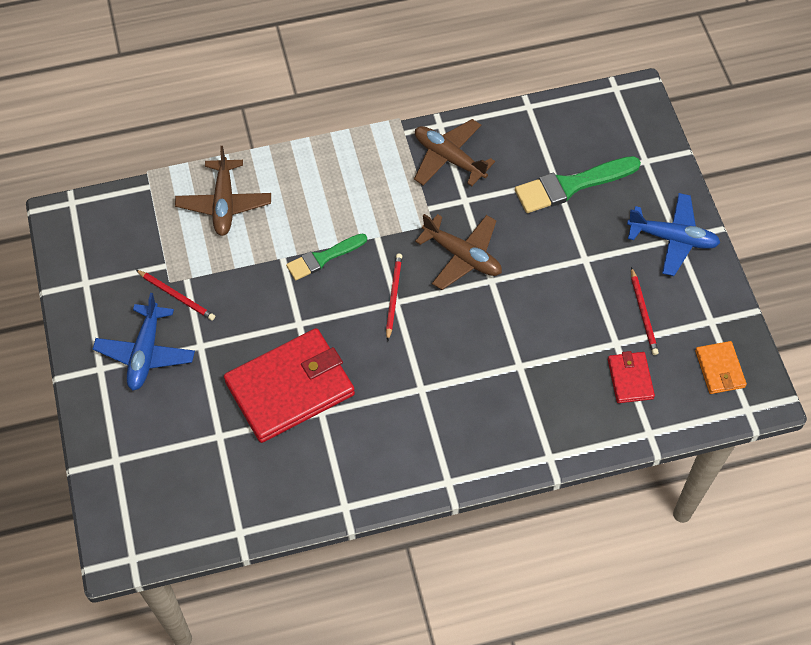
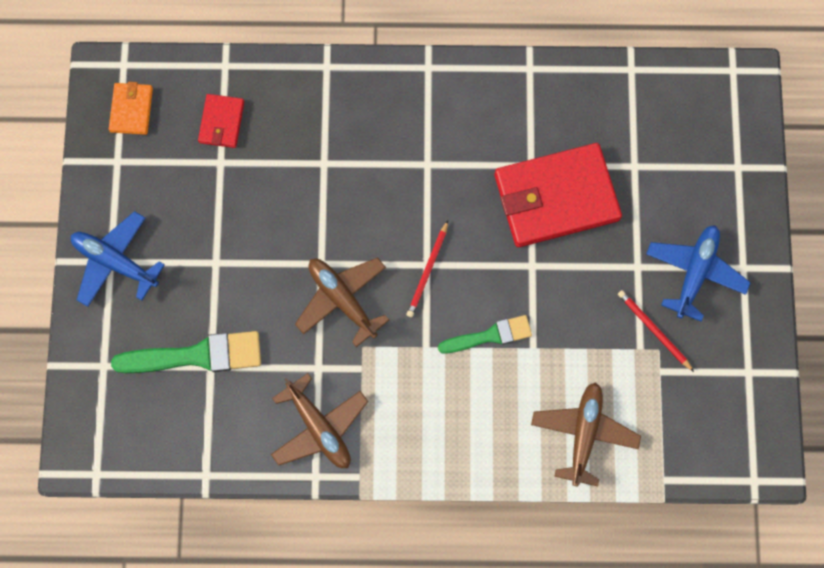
camera: 165 degrees left, 15 degrees up
(643, 313) = (181, 187): red pencil -> none

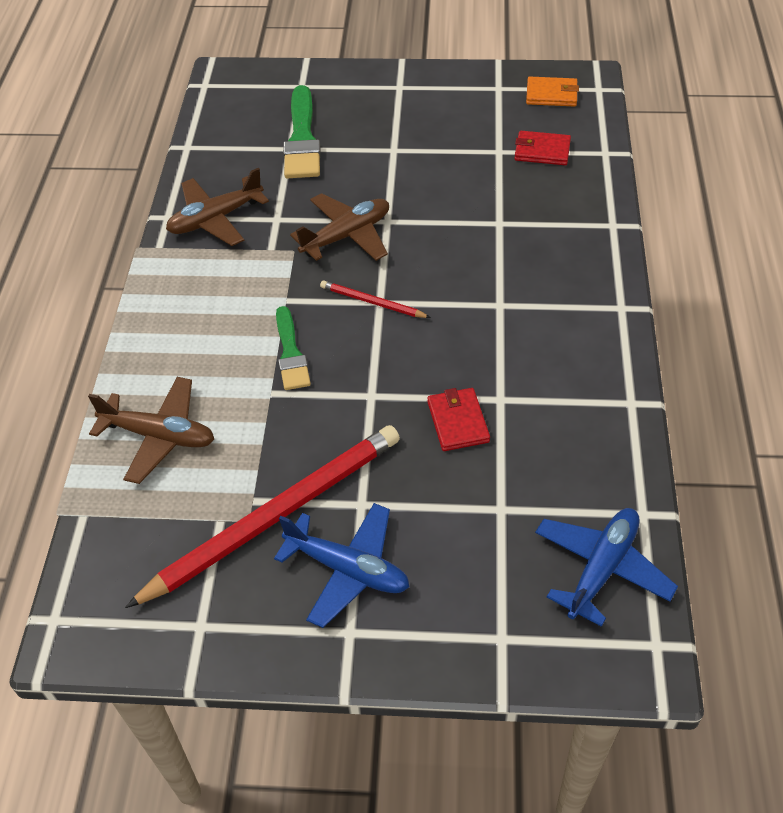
camera: 95 degrees right, 25 degrees down
(115, 262) = (398, 89): blue plane -> blue plane (601, 568)
(556, 197) = (458, 421): red wallet -> red wallet, size x0.47
(654, 330) = (274, 516): red pencil -> red pencil, size x2.28

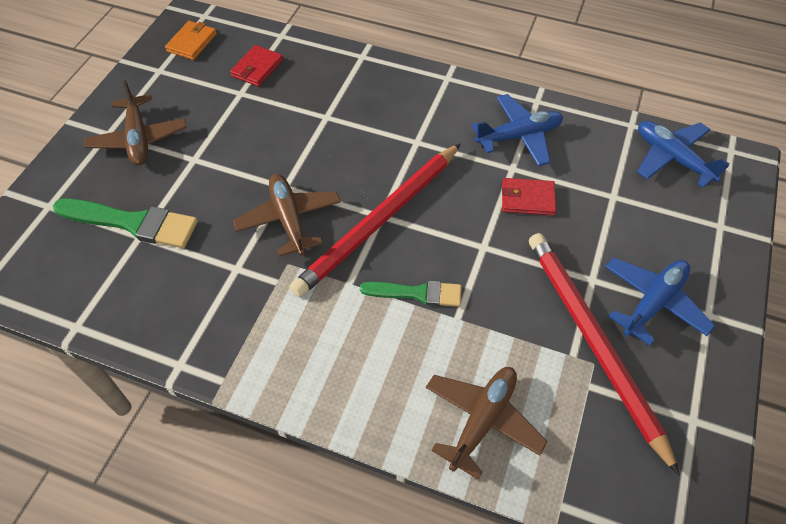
camera: 75 degrees left, 5 degrees up
(215, 219) = (208, 320): brown plane -> brown plane (138, 138)
(372, 302) = (380, 220): red pencil -> red pencil, size x2.28
(556, 395) = (519, 136): none -> blue plane

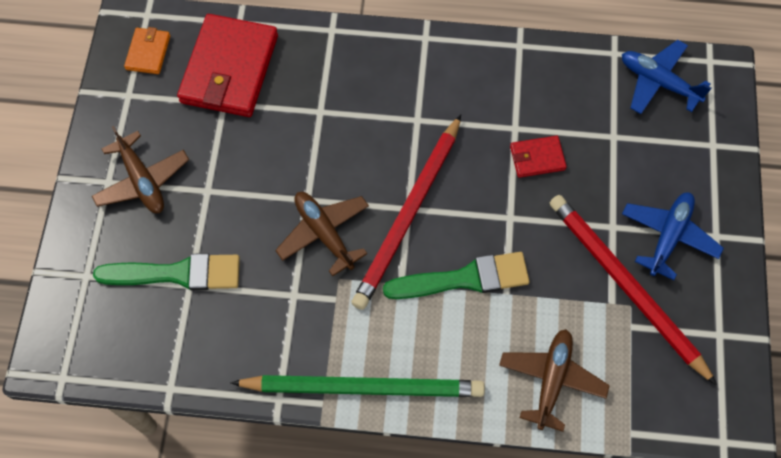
camera: 15 degrees left, 10 degrees up
(257, 68) = (229, 69): red wallet -> red wallet, size x2.11
(271, 375) = (362, 387): none -> green pencil
(417, 293) = (464, 279): green brush -> green brush, size x1.57
(519, 136) = (512, 91): blue plane -> none

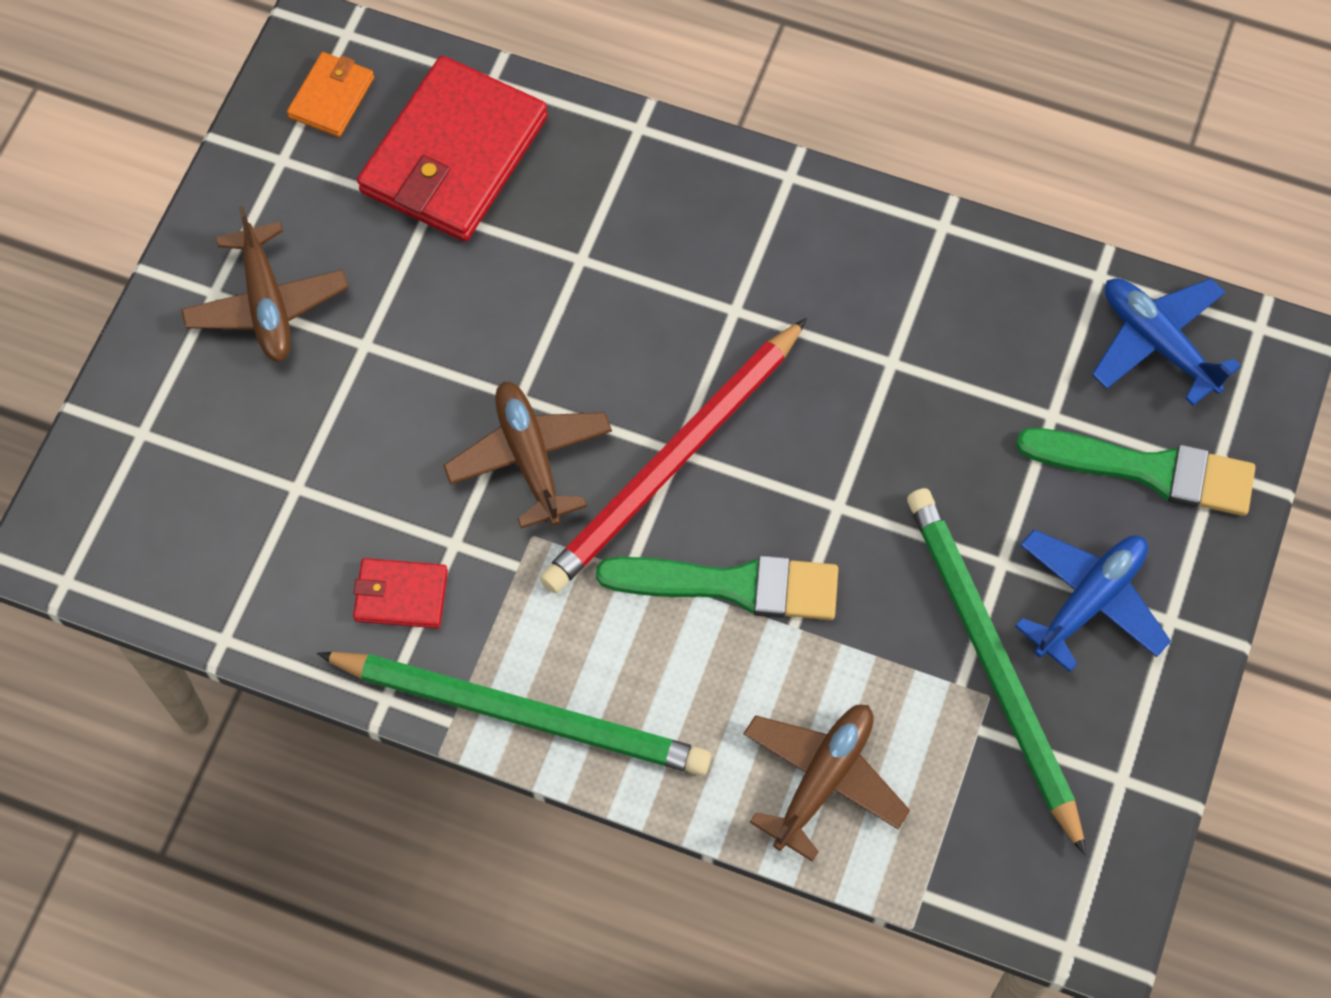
camera: 15 degrees right, 0 degrees up
(177, 274) = (281, 464): green brush -> green brush (1148, 470)
(537, 158) = (912, 420): red wallet -> red wallet (401, 595)
(626, 287) = (992, 665): red pencil -> green pencil

